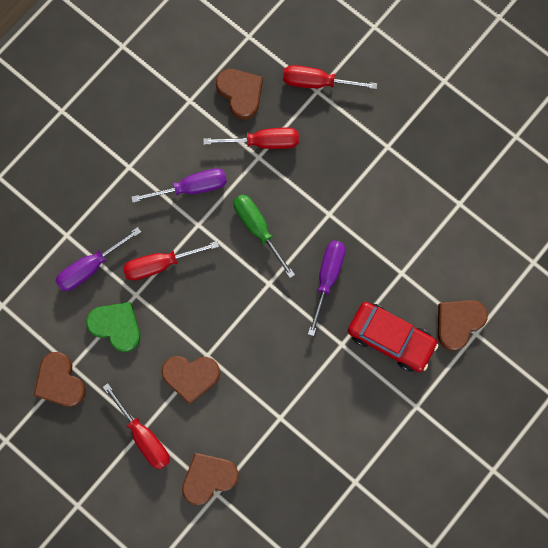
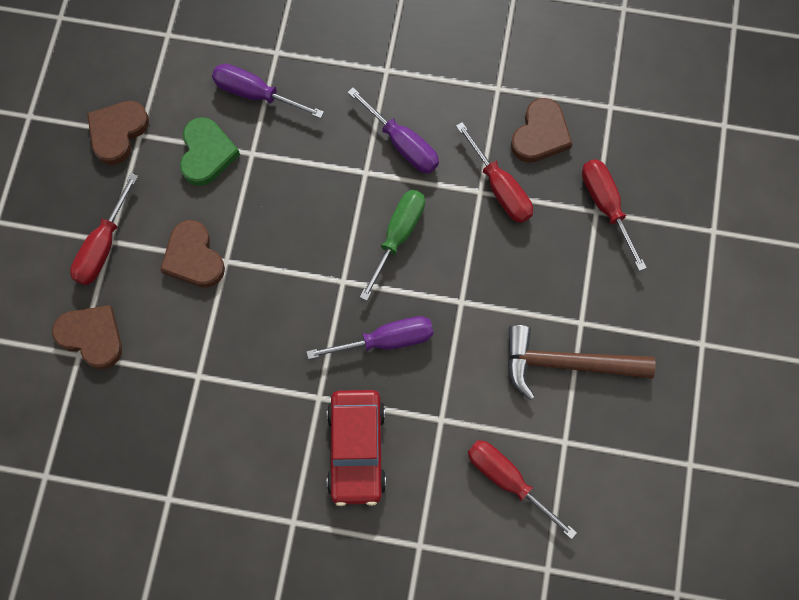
camera: 60 degrees right, 5 degrees down
(160, 264) = (299, 160): red screwdriver -> red screwdriver (508, 480)
(409, 172) = (567, 364): none -> brown hammer
(458, 323) = (420, 518): brown heart -> none

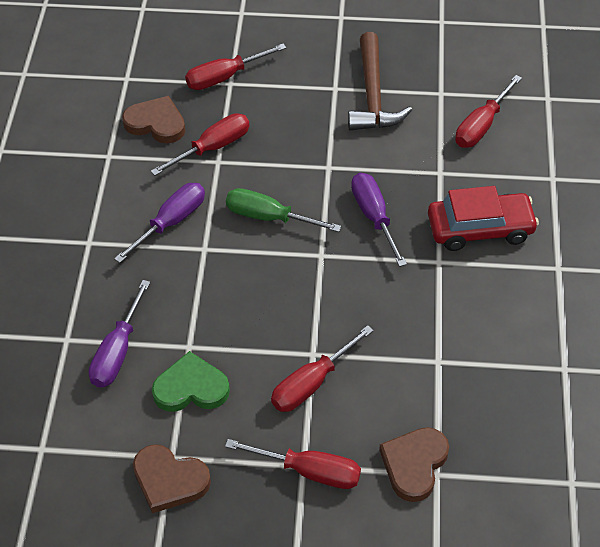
camera: 95 degrees left, 20 degrees down
(193, 257) = (312, 383): brown heart -> red screwdriver

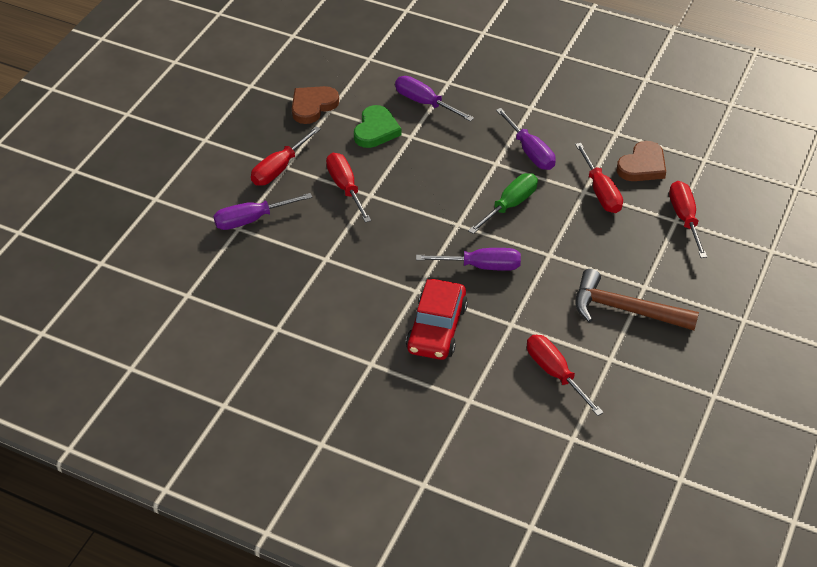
camera: 110 degrees right, 5 degrees down
(414, 464) = (252, 219): brown heart -> purple screwdriver

